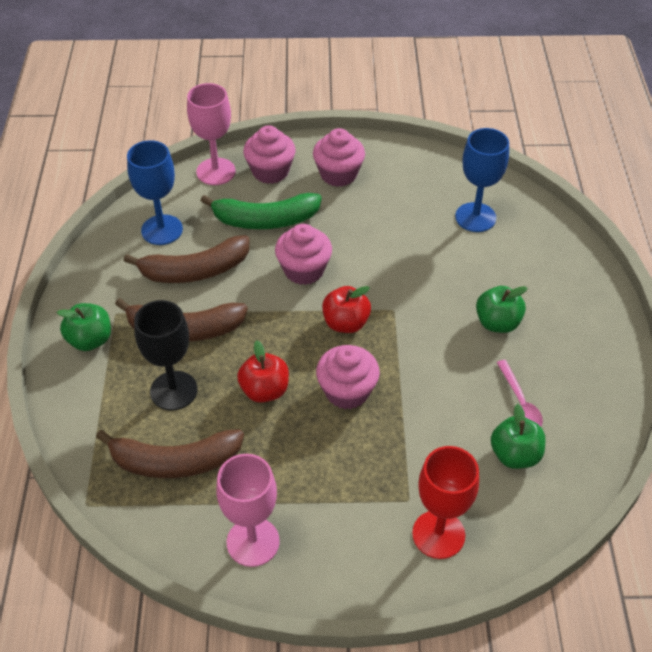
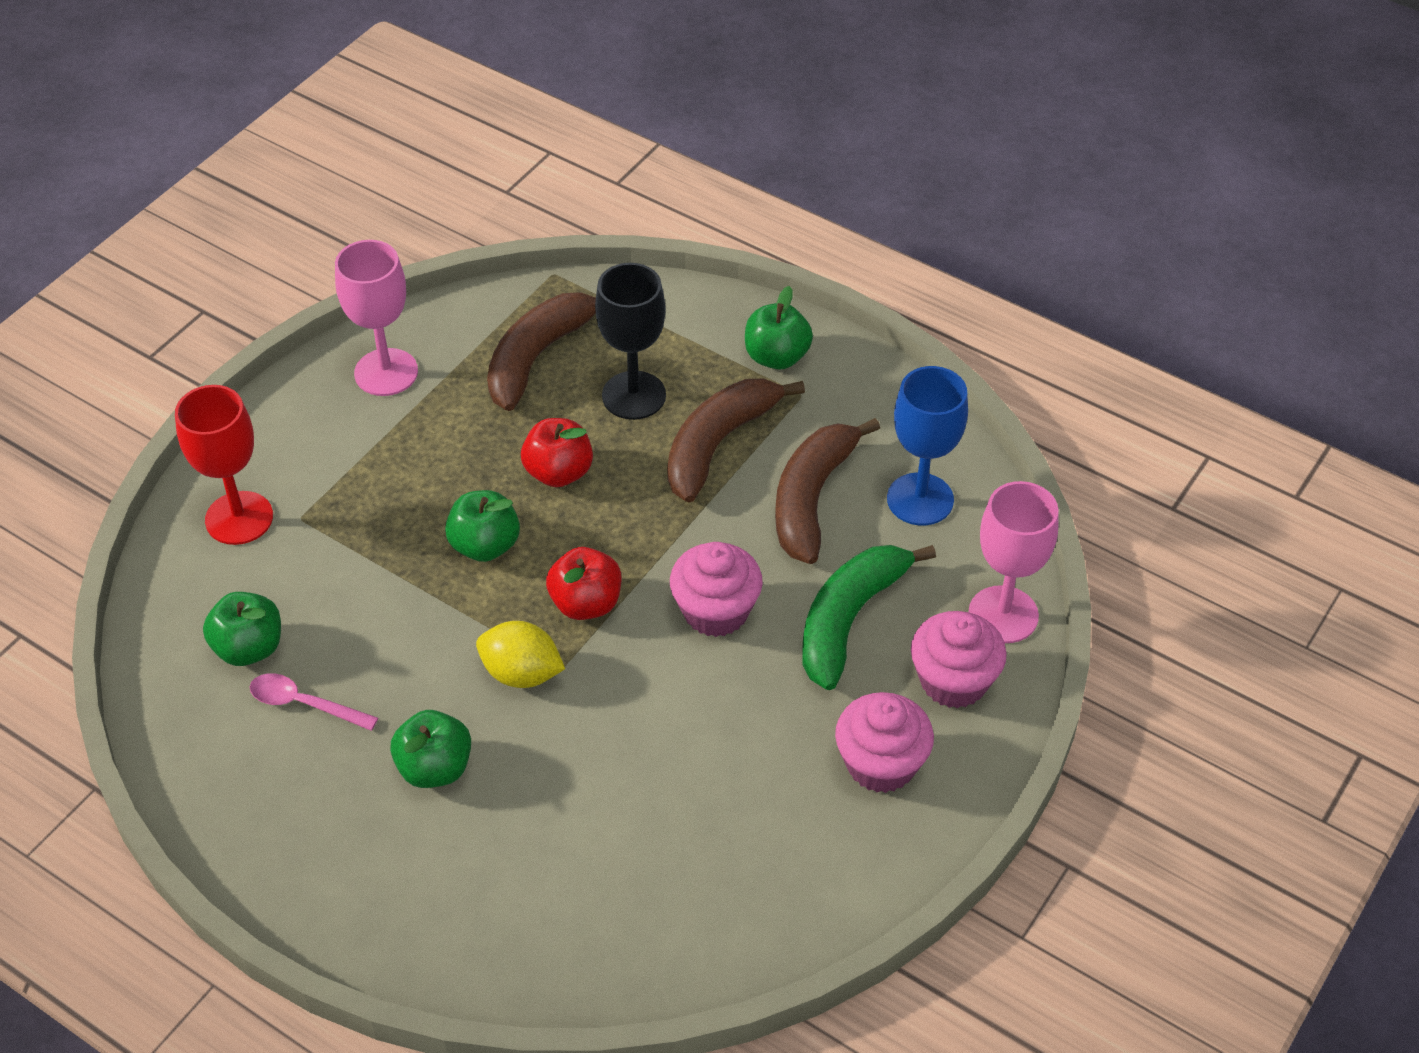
camera: 125 degrees right, 0 degrees up
(347, 391) = (485, 545): pink cupcake -> green apple
(412, 323) = (521, 673): none -> yellow lemon
(475, 217) = (642, 885): blue goblet -> none

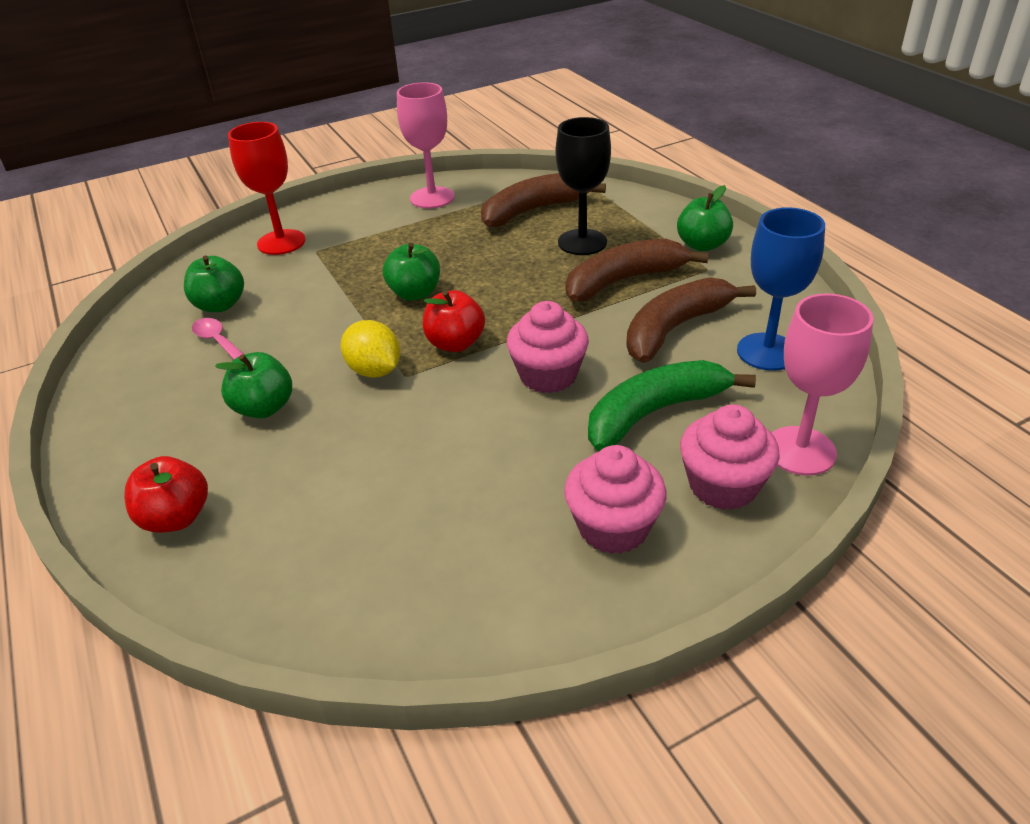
camera: 30 degrees right, 10 degrees down
(558, 472) = (498, 268): red apple -> red apple (176, 517)

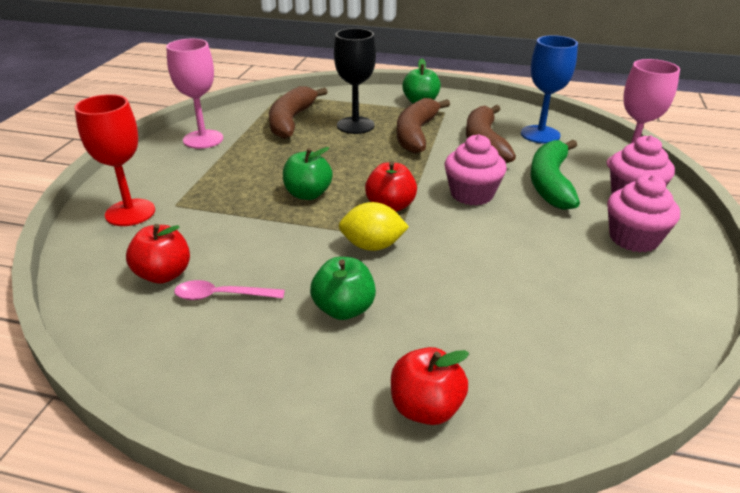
camera: 50 degrees left, 5 degrees down
(220, 305) = (163, 274): green apple -> red apple

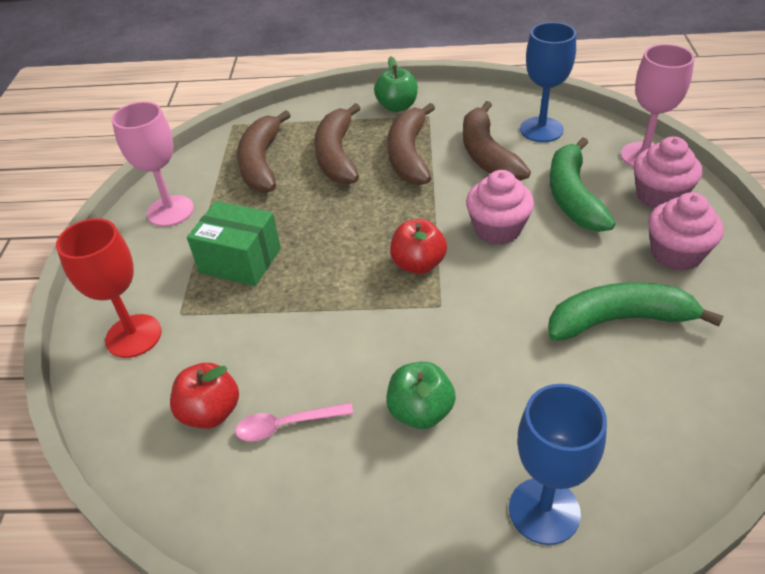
camera: 10 degrees left, 10 degrees up
(241, 179) = (240, 261): none -> green box
(308, 194) = (323, 266): green apple -> none
(355, 125) = (337, 155): black goblet -> brown banana
(372, 246) = (419, 322): yellow lemon -> none
(426, 408) = (544, 510): red apple -> blue goblet
(559, 277) = (619, 320): none -> green banana

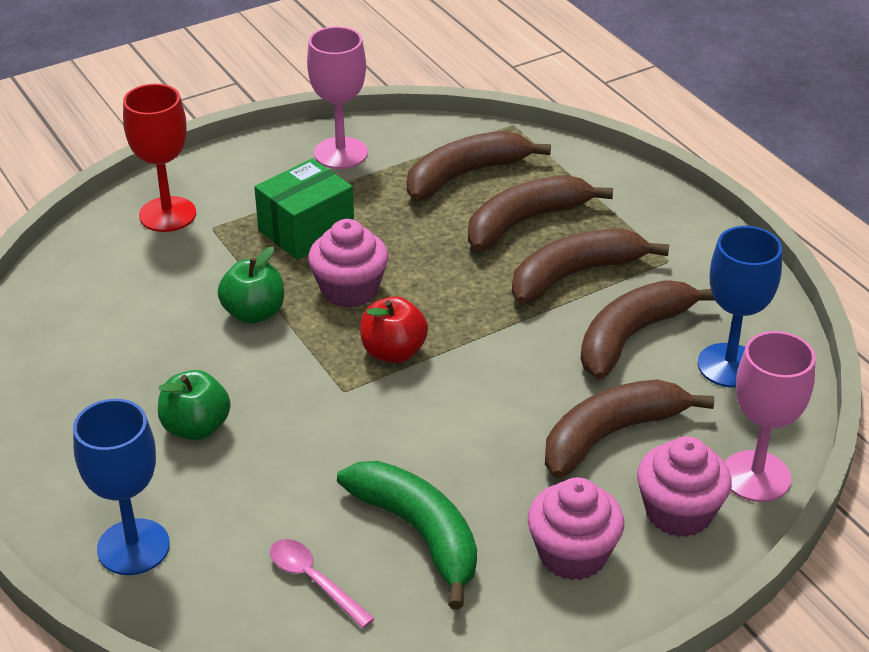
camera: 55 degrees right, 5 degrees down
(211, 412) = (115, 300): red apple -> none
(240, 261) = (306, 230): green box -> green box turned 60 degrees clockwise
(286, 425) = (129, 350): pink spoon -> pink spoon (314, 581)
(397, 107) = (663, 228): green apple -> green apple (254, 313)
(497, 229) = (498, 391): pink cupcake -> pink cupcake (349, 290)
(573, 196) = (611, 435): green banana -> brown banana

